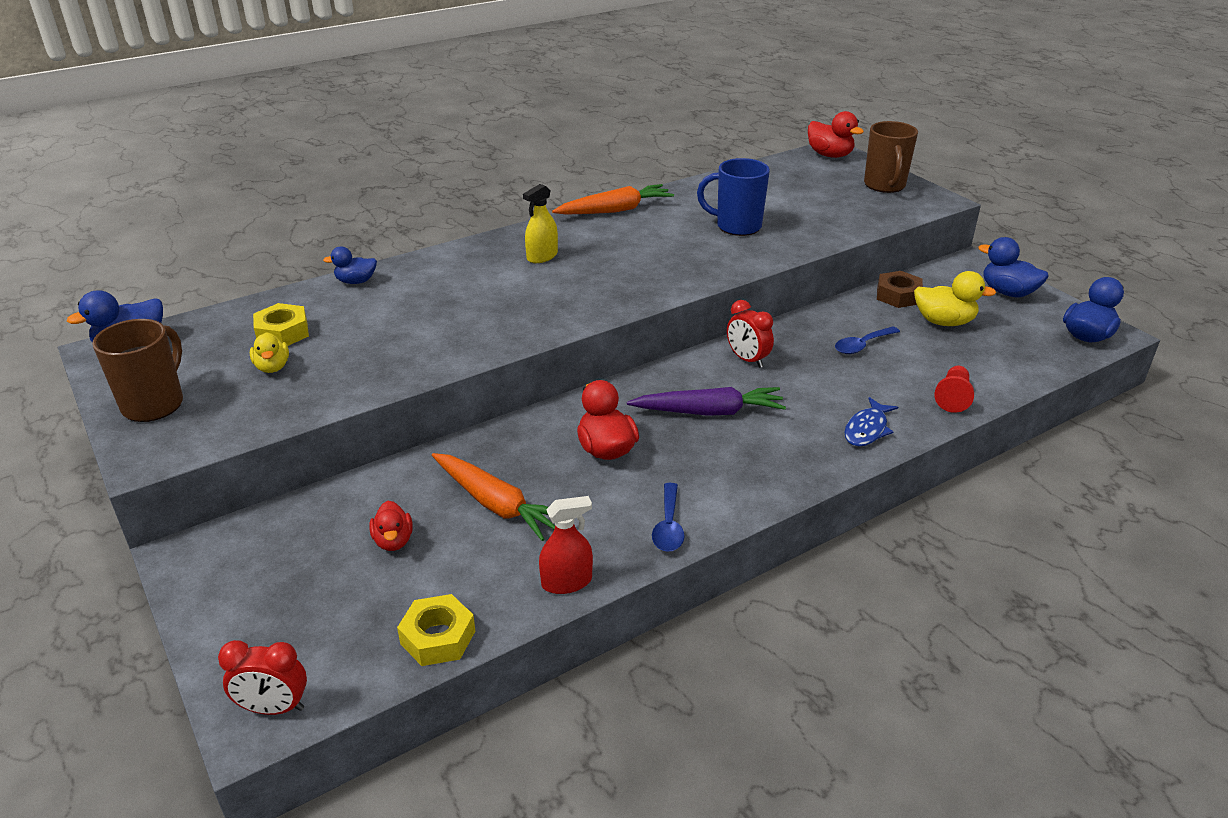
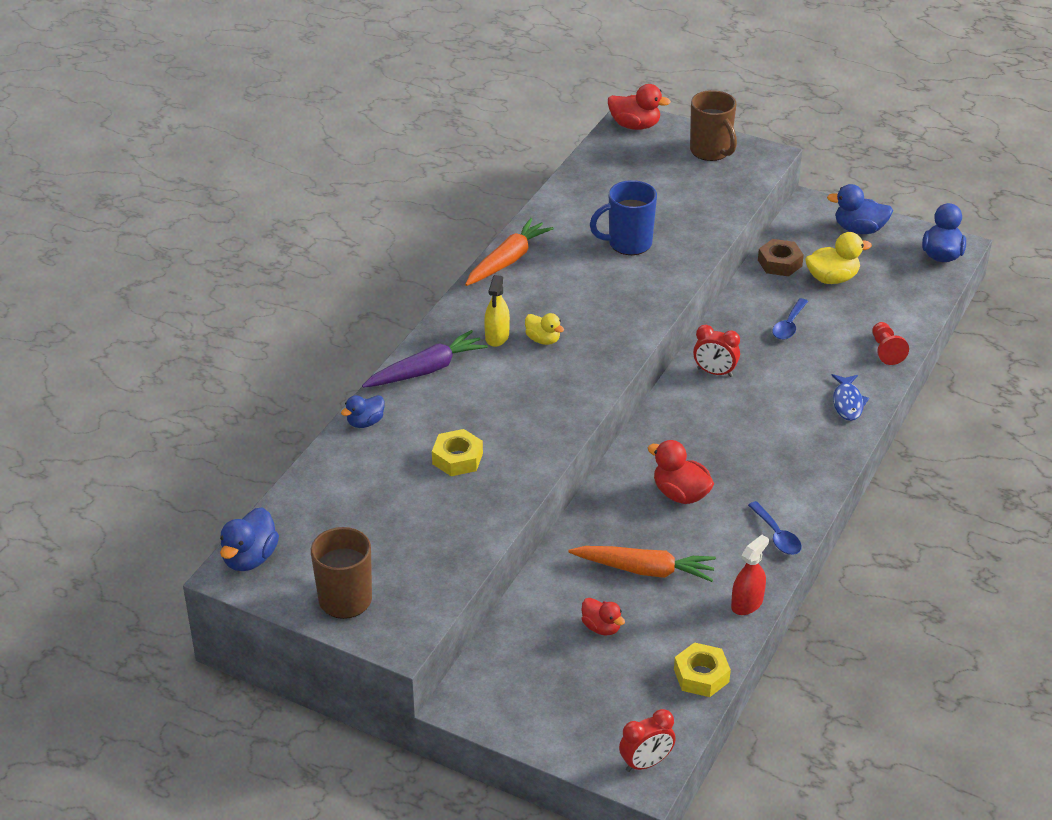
camera: 30 degrees left, 5 degrees up
(272, 367) = (398, 529): yellow duck -> yellow duck (543, 340)
(282, 333) = (365, 496): yellow nut -> yellow nut (457, 458)
(709, 412) = (726, 432): purple carrot -> purple carrot (426, 370)

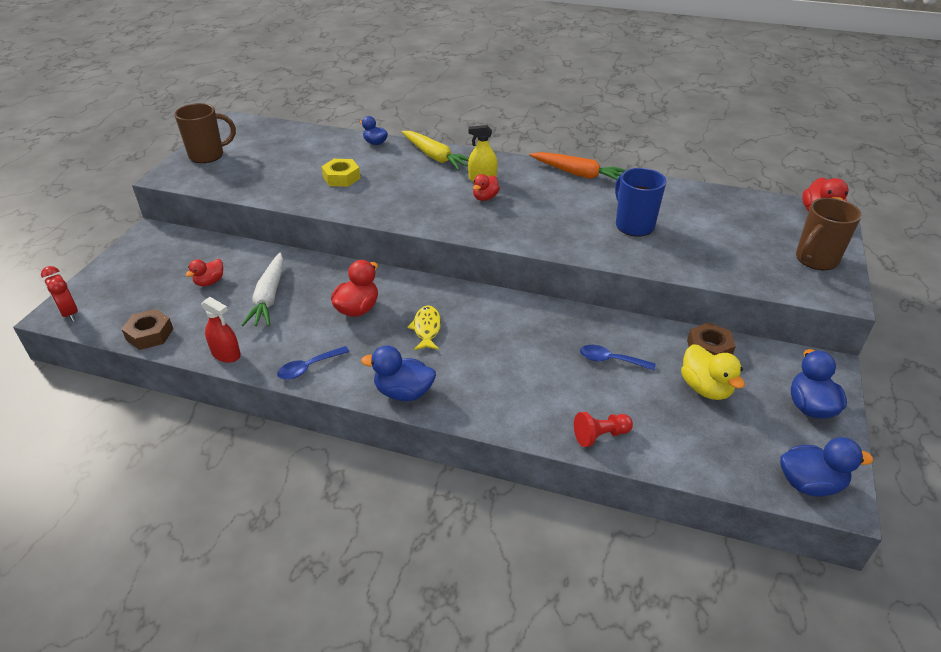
camera: 80 degrees right, 0 degrees up
(250, 558) = (247, 124): blue duck -> blue duck (403, 392)
(426, 370) = (435, 157): purple carrot -> yellow carrot
(543, 340) = (485, 197): yellow duck -> red duck
(645, 570) = (269, 297): orange carrot -> white carrot
(701, 675) = (150, 334): yellow nut -> brown nut
(714, 372) = (521, 317): red clock -> none
(724, 442) = (427, 328): none -> yellow fish
(847, 402) = (504, 407): blue fish -> none

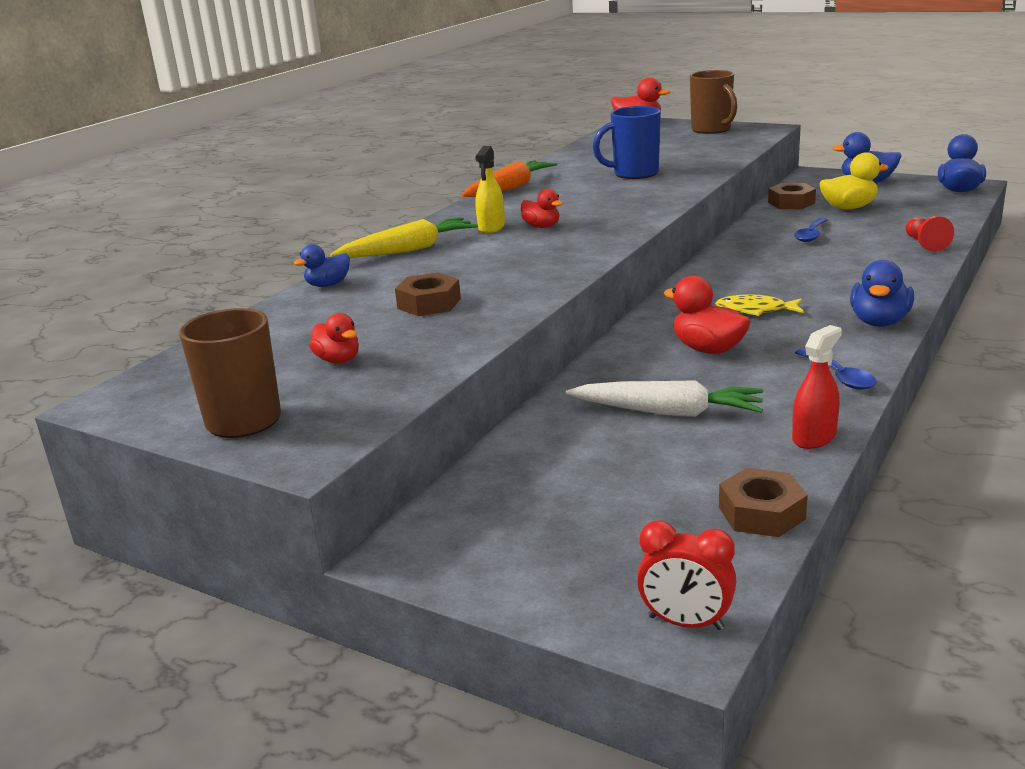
camera: 75 degrees left, 15 degrees down
(69, 313) = (685, 623): red clock -> red clock turned 45 degrees clockwise
(209, 282) = (610, 467): red duck -> red duck (338, 360)
(341, 177) = (429, 303): yellow nut -> brown nut

